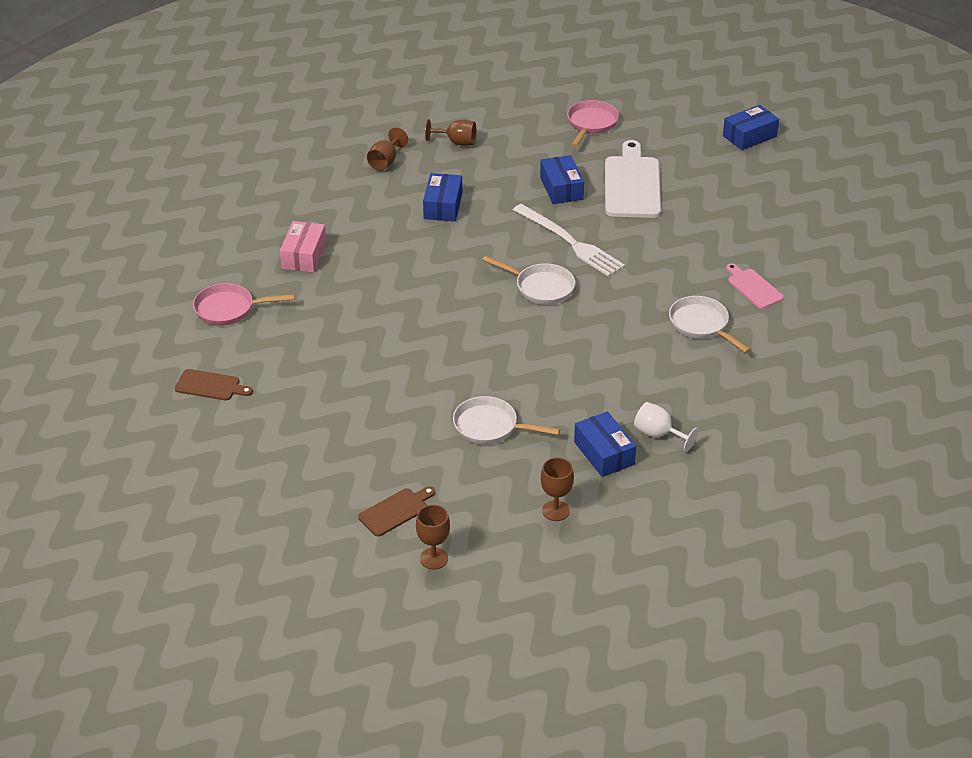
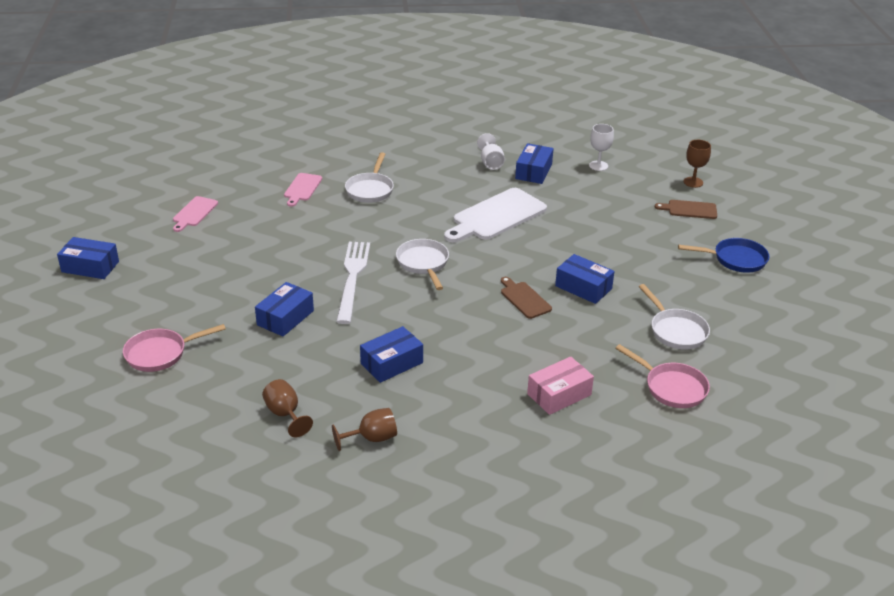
camera: 135 degrees left, 5 degrees down
(210, 386) = (742, 339): brown cutting board -> brown cutting board (524, 299)
(290, 472) = (735, 259): none -> blue pan
(389, 350) = (583, 287): none -> blue box
(490, 427) = (578, 214): white pan -> white pan (676, 331)
(555, 511) = (598, 166): brown goblet -> white goblet
(632, 184) = (235, 288): white cutting board -> white cutting board (496, 216)
(778, 212) = (194, 213): none -> pink cutting board

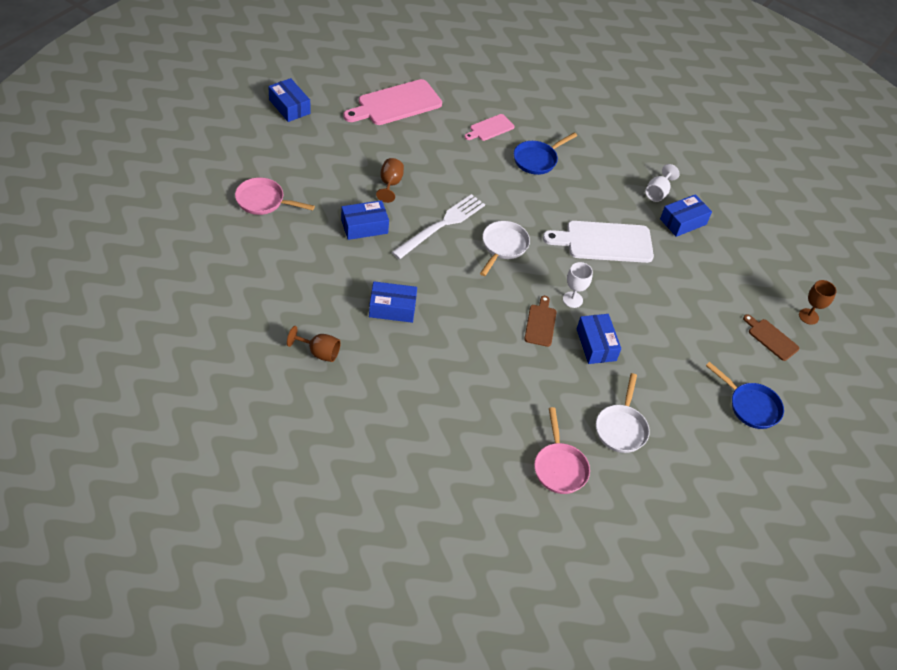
camera: 35 degrees right, 15 degrees up
(194, 213) = (396, 104): pink cutting board -> pink cutting board, size x1.88
(285, 414) = (288, 297): brown goblet -> brown goblet (390, 184)
(370, 190) = (537, 160): white pan -> blue pan
(559, 394) = (474, 412): pink box -> none
(598, 166) = (744, 250): white goblet -> white goblet (572, 299)

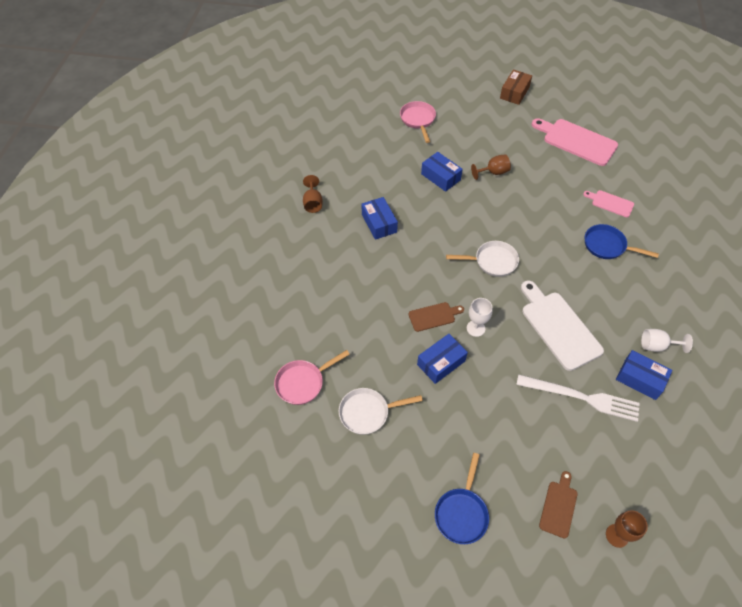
camera: 70 degrees right, 5 degrees up
(289, 107) = (514, 93): blue box -> brown box
(441, 225) = (480, 217): white fork -> white fork (582, 397)

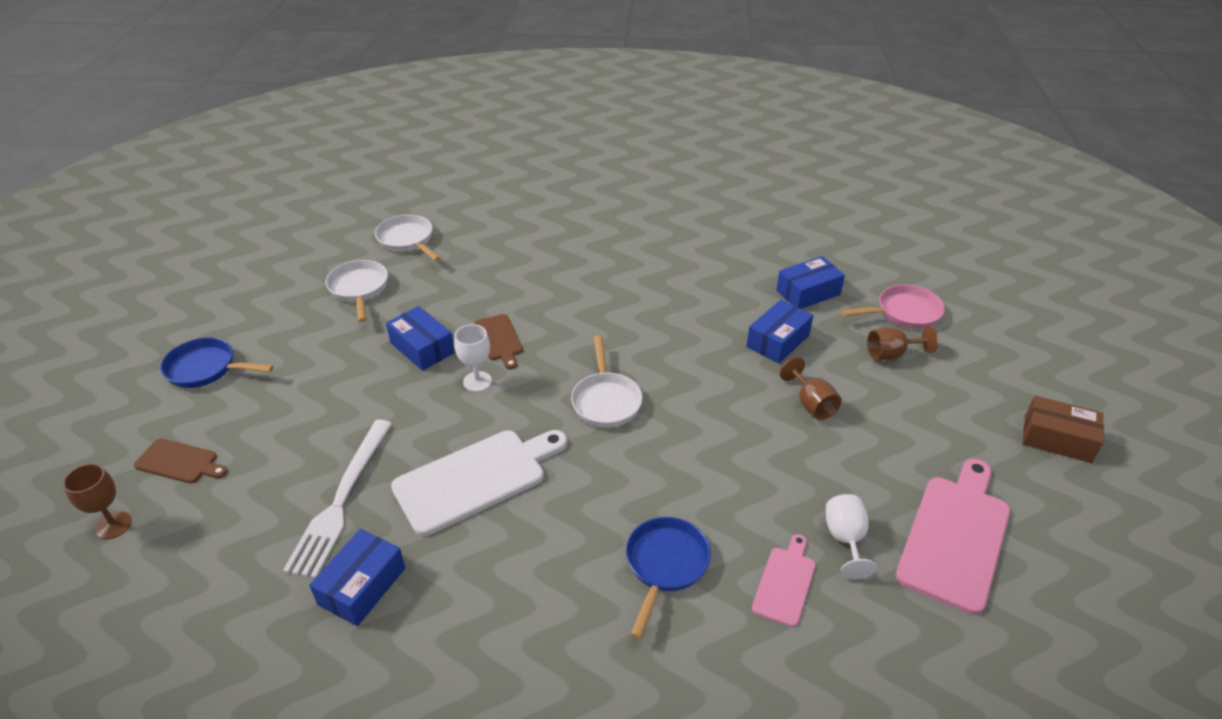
camera: 85 degrees right, 15 degrees down
(303, 383) = (407, 240): pink pan -> white pan
(313, 203) = (687, 225): brown goblet -> brown goblet (891, 354)
(379, 223) = (663, 283): blue box -> blue box (808, 292)
(657, 346) = (428, 623): white goblet -> white goblet (845, 539)

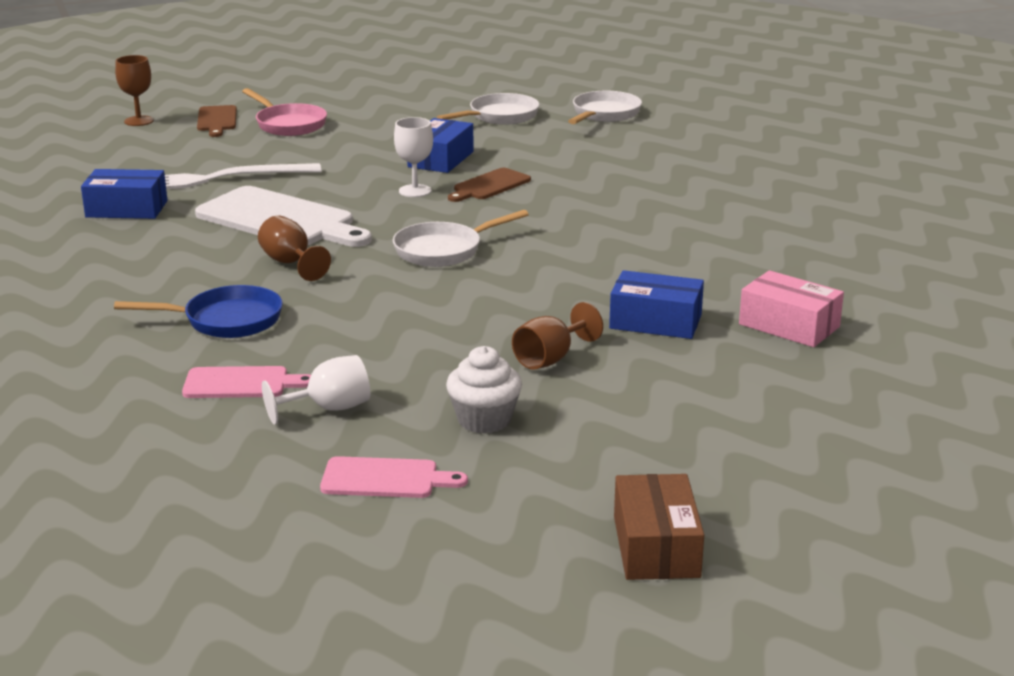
camera: 65 degrees right, 15 degrees down
(206, 369) = (331, 98): blue pan -> none
(808, 292) = (789, 325): blue box -> pink box
(887, 462) = (484, 420): none -> white cupcake
(891, 354) = (716, 399): brown goblet -> brown goblet (290, 263)
(904, 313) = (831, 398): pink pan -> pink pan (288, 124)
(955, 536) = (386, 479): pink cutting board -> pink cutting board, size x0.53

